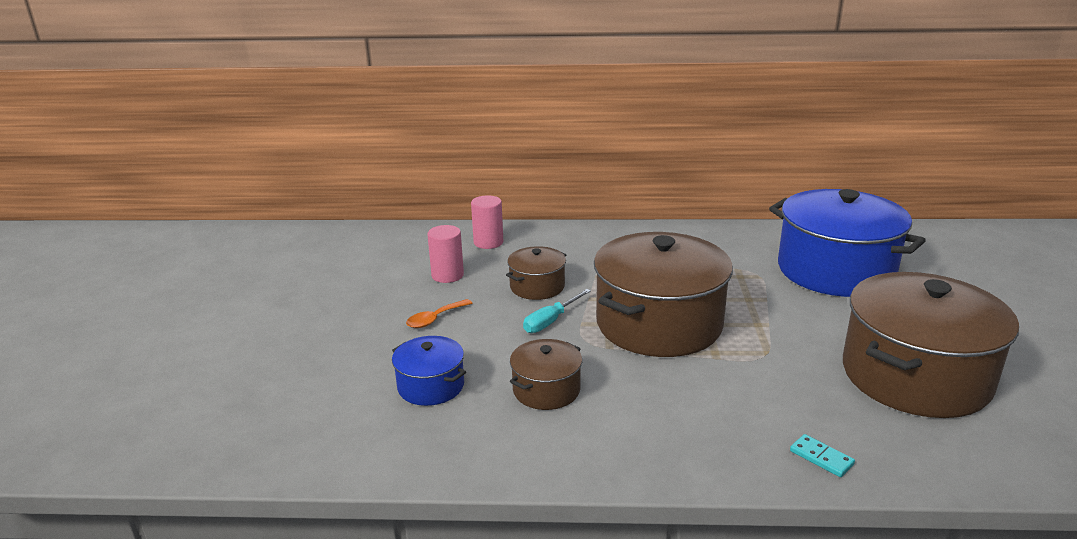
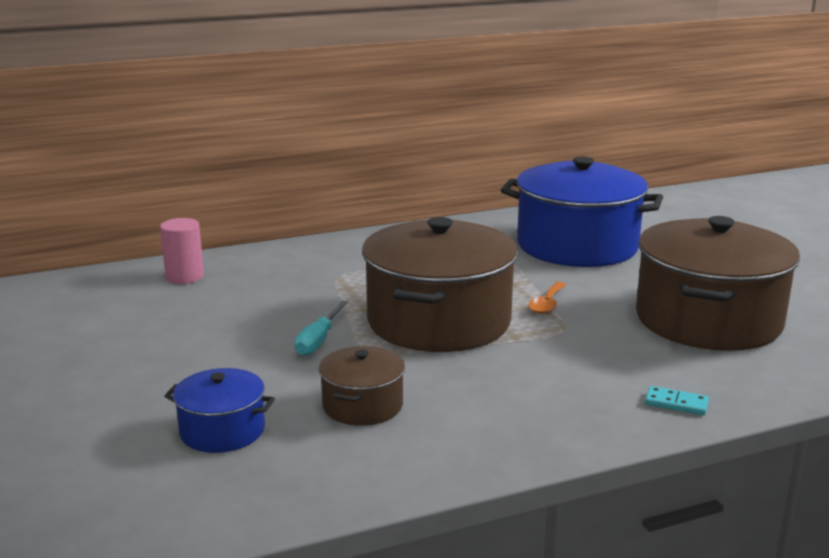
camera: 25 degrees left, 5 degrees down
(435, 319) = (175, 364): orange spoon -> orange spoon (547, 304)
(447, 275) = (158, 317): pink cylinder -> none
(537, 287) = (277, 310): brown pot -> none

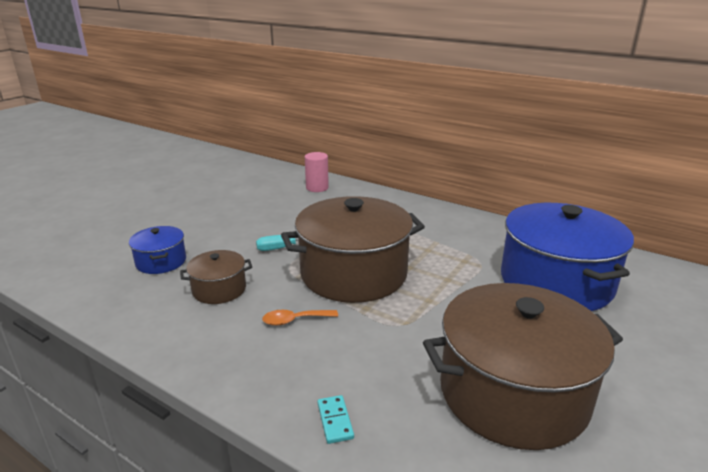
camera: 55 degrees right, 5 degrees up
(547, 304) = (433, 304): orange spoon -> orange spoon (294, 320)

